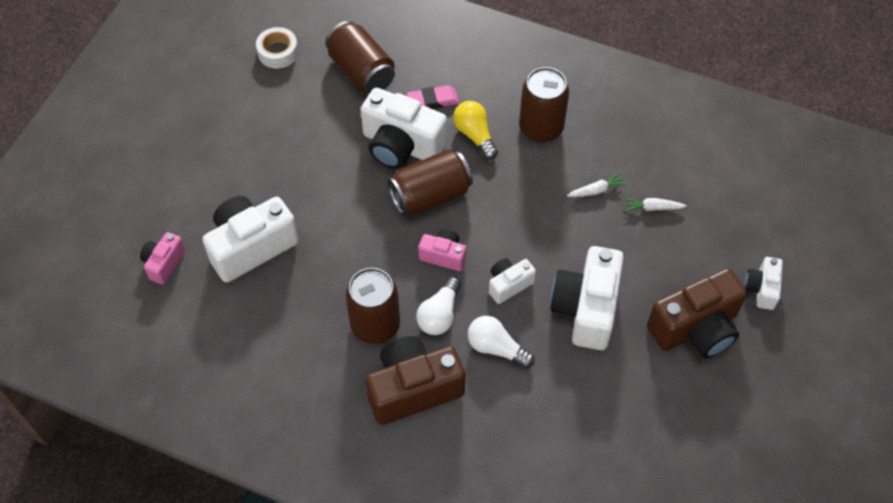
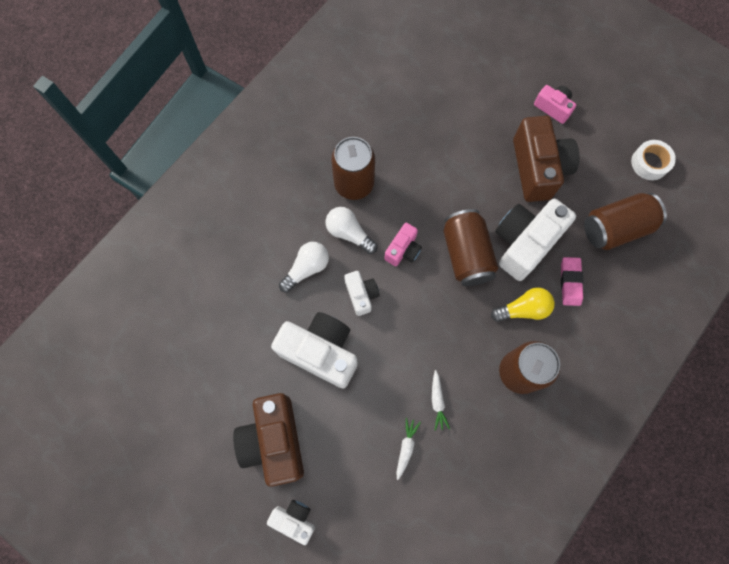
camera: 105 degrees right, 15 degrees up
(164, 263) = (449, 48): pink camera -> pink camera (553, 108)
(251, 247) = (449, 109): white camera -> none
(413, 389) = (291, 198): brown camera -> brown camera (538, 168)

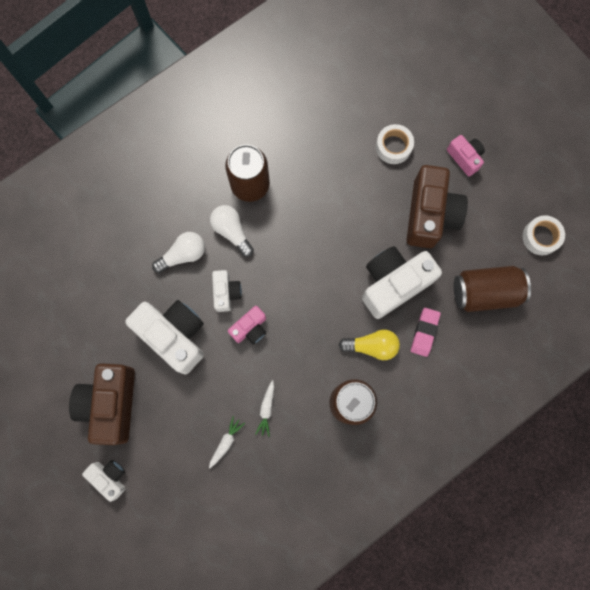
camera: 15 degrees right, 5 degrees up
(403, 250) = (277, 260): pink camera -> pink camera (250, 328)
(466, 254) = (335, 280): brown can -> none
(482, 114) = (393, 147): none -> white tape

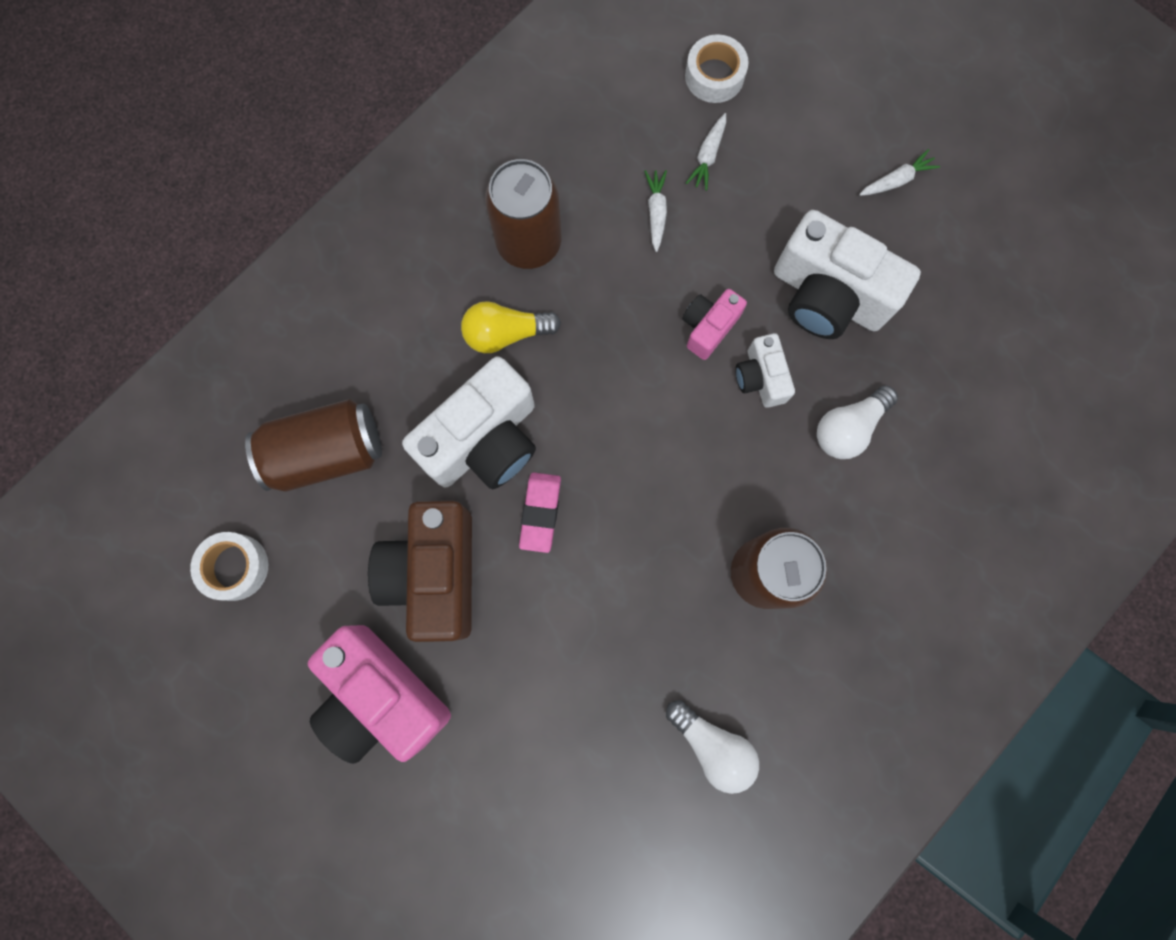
camera: 170 degrees right, 0 degrees up
(110, 477) = (867, 82): white camera -> none
(111, 404) = (896, 180): brown camera -> white carrot
(232, 231) = (776, 482): white light bulb -> white light bulb (712, 745)
(393, 147) = (517, 694): white tape -> white tape (714, 76)
(424, 332) = (423, 369): pink eraser -> pink eraser (540, 512)
(465, 158) = (382, 695): pink camera -> pink camera, size x1.92

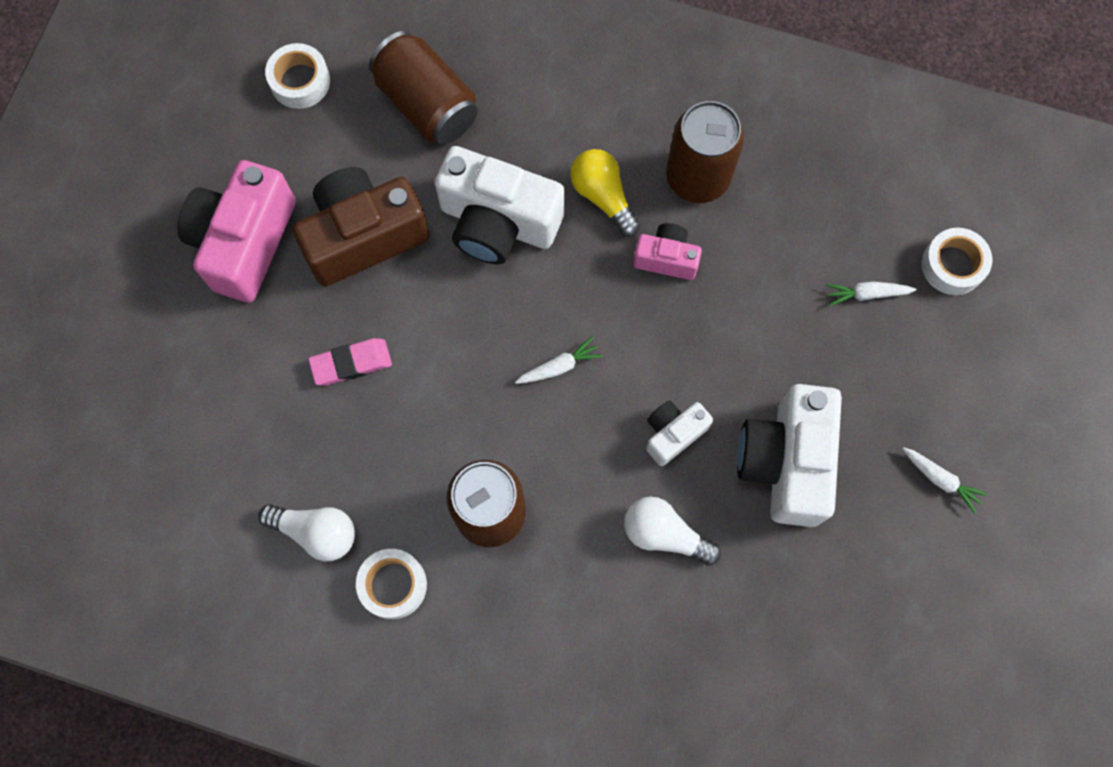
camera: 65 degrees right, 5 degrees down
(540, 512) = (456, 297): pink eraser -> pink eraser (351, 363)
(656, 212) = (785, 272): white carrot -> white carrot (559, 366)
(708, 327) = (698, 366): pink camera -> pink camera (666, 258)
(712, 745) = (316, 532): white light bulb -> white light bulb turned 90 degrees counterclockwise
(793, 693) = (393, 585): none -> white tape

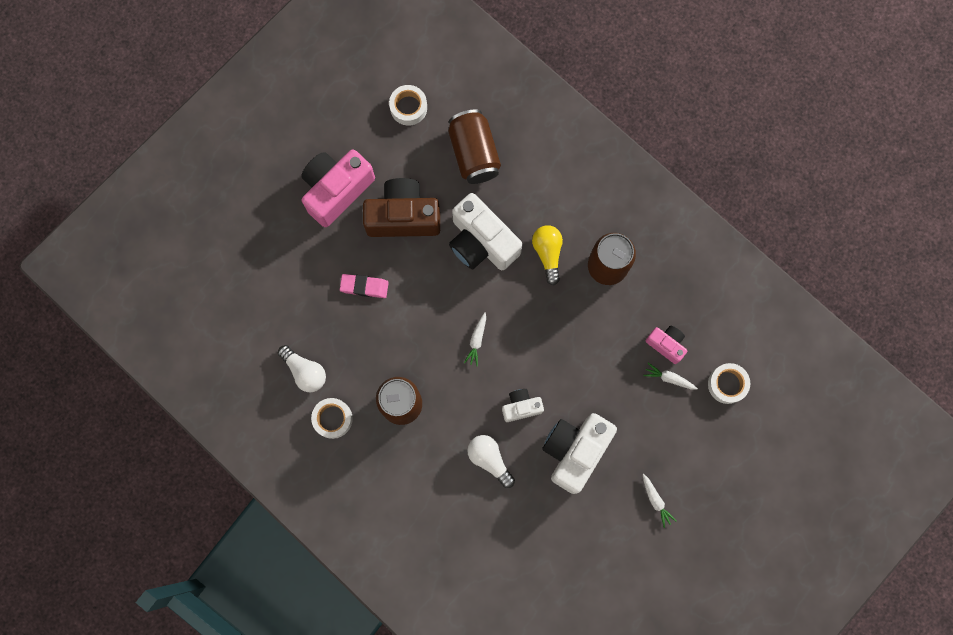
camera: 25 degrees right, 5 degrees up
(559, 366) = (477, 340): white carrot -> white carrot turned 105 degrees clockwise
(666, 258) = (566, 306): pink camera -> pink camera (666, 344)

